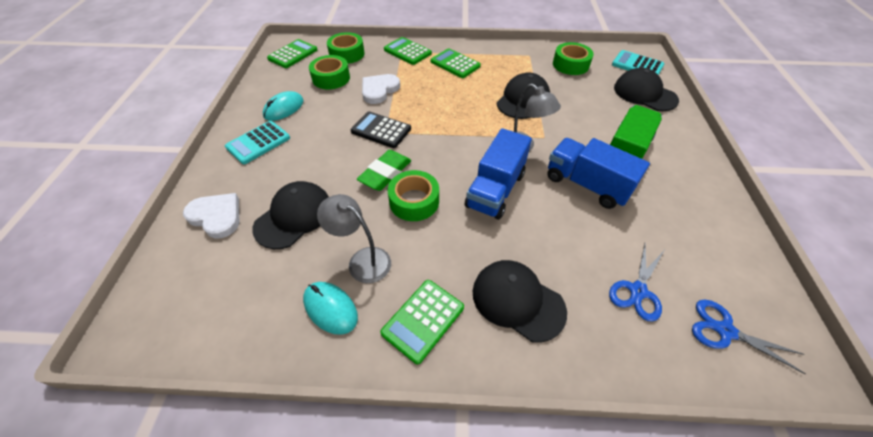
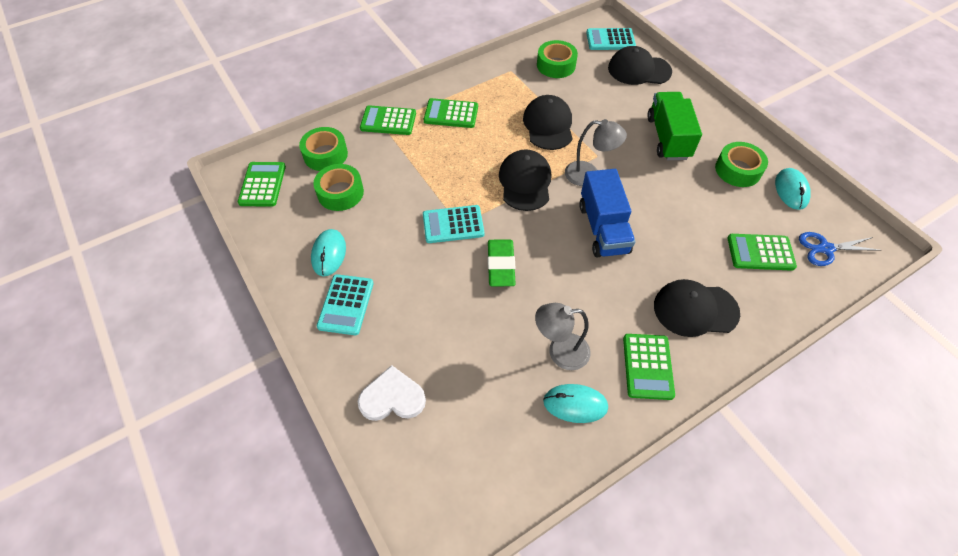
camera: 35 degrees left, 5 degrees up
(294, 216) = (464, 353): black cap -> black cap (525, 182)
(379, 90) = (406, 181): white heart -> none
(381, 130) = (453, 224): black calculator -> turquoise calculator
(414, 201) = (550, 277): green tape -> green tape (738, 170)
(586, 185) = (664, 184): blue truck -> none
(638, 291) = (760, 252): blue scissors -> green calculator
(727, 255) = (791, 190): none -> turquoise mouse

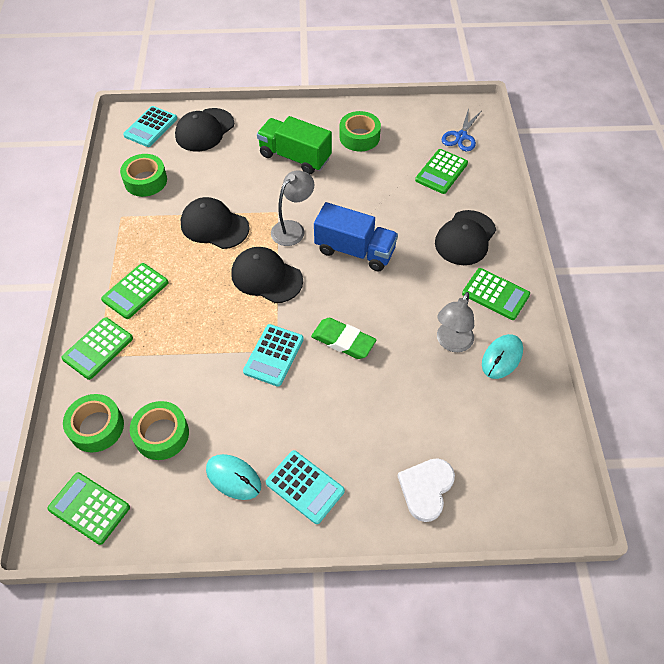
camera: 60 degrees left, 0 degrees up
(791, 190) = (400, 121): turquoise mouse -> none

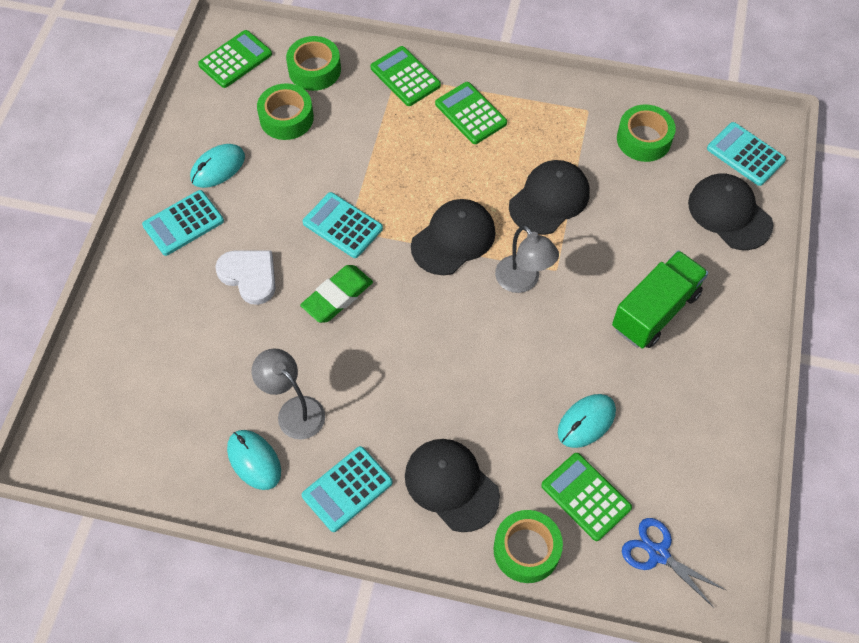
camera: 105 degrees right, 5 degrees up
(355, 250) = (467, 342): blue truck -> none
(359, 137) = (682, 404): green tape -> green tape (526, 550)
(390, 179) = (586, 422): none -> turquoise mouse
(426, 489) = (134, 328): white heart -> white heart (249, 276)
(495, 294) = (347, 489): green calculator -> turquoise calculator

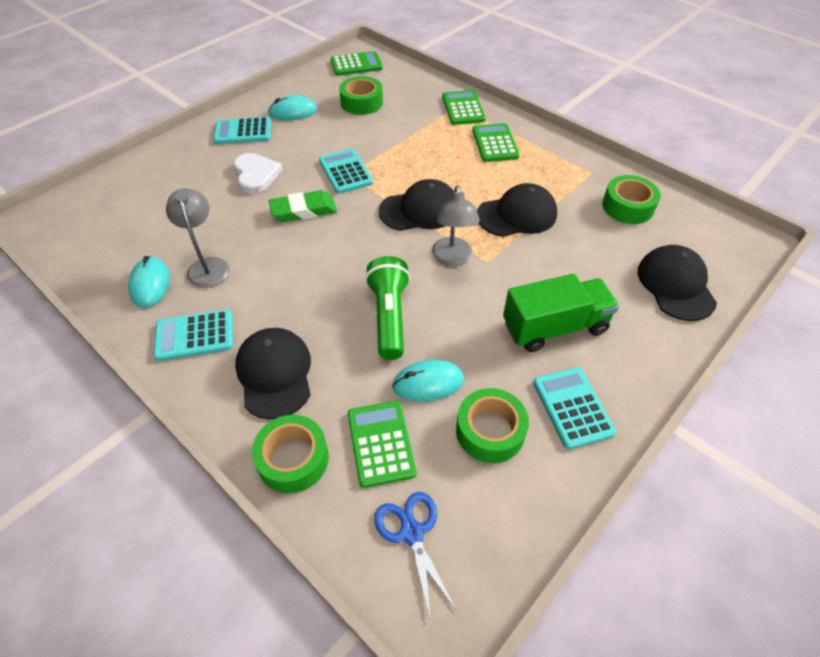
camera: 30 degrees right, 10 degrees down
(314, 70) = (403, 85): green tape -> green tape (490, 431)
(509, 375) = (389, 317): none -> green flashlight
(745, 154) = (718, 250): turquoise calculator -> turquoise calculator (572, 407)

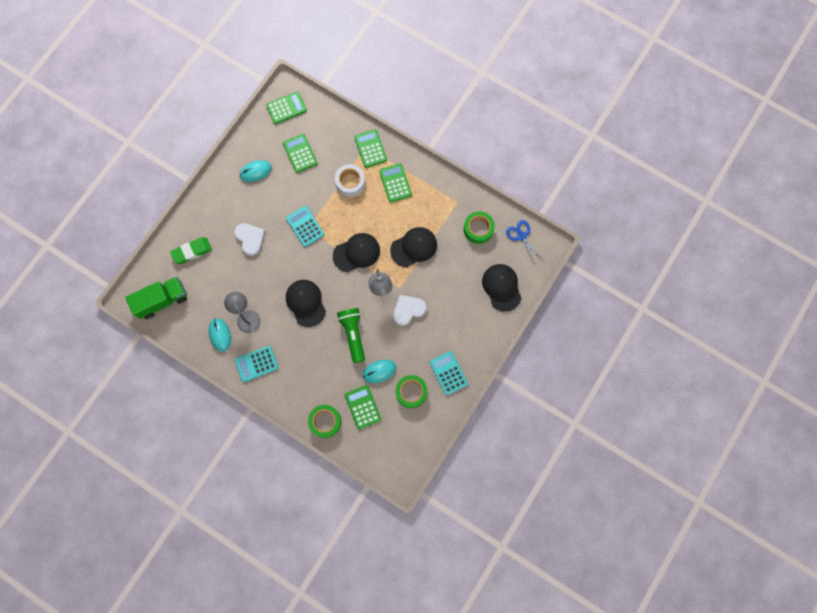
camera: 10 degrees left, 25 degrees up
(243, 131) = (228, 198): turquoise calculator -> none
(275, 374) = (304, 379): black cap -> black cap (305, 303)
(304, 210) = (288, 265): green eraser -> green eraser (192, 251)
(361, 102) = (300, 153): green tape -> green calculator
(411, 533) = (383, 445): blue scissors -> blue scissors (521, 236)
(427, 136) = (350, 182): none -> white tape
(498, 294) = (408, 310): none -> white heart
(554, 327) = (438, 327): green truck -> green truck (162, 300)

